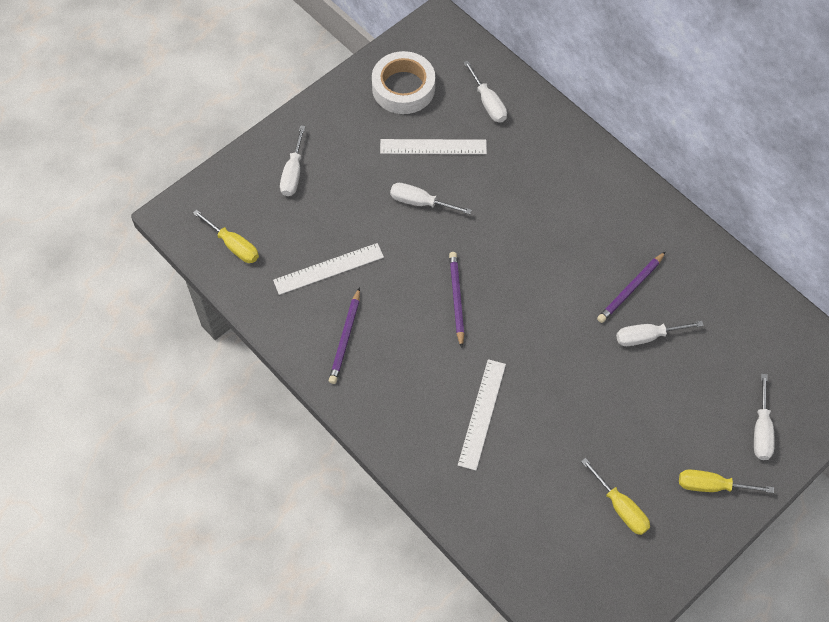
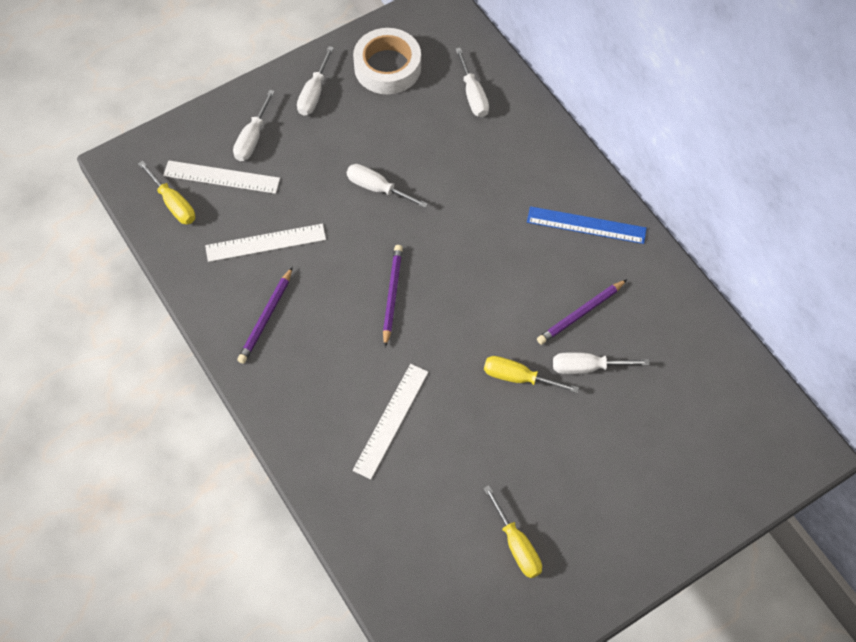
camera: 10 degrees right, 0 degrees up
(433, 146) = (404, 132): white ruler -> white ruler (221, 177)
(617, 207) = (586, 225): none -> blue ruler
(712, 486) = (621, 539): yellow screwdriver -> yellow screwdriver (518, 377)
(761, 430) = (689, 487): white screwdriver -> white screwdriver (314, 93)

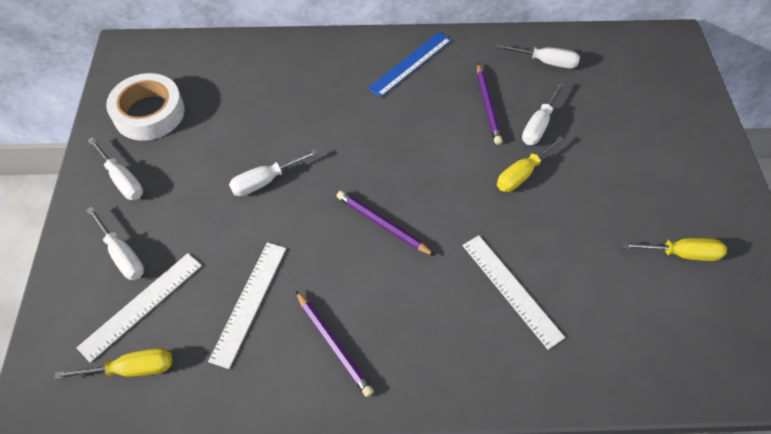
camera: 60 degrees left, 5 degrees down
(473, 95) = (232, 71): white screwdriver -> white screwdriver (546, 62)

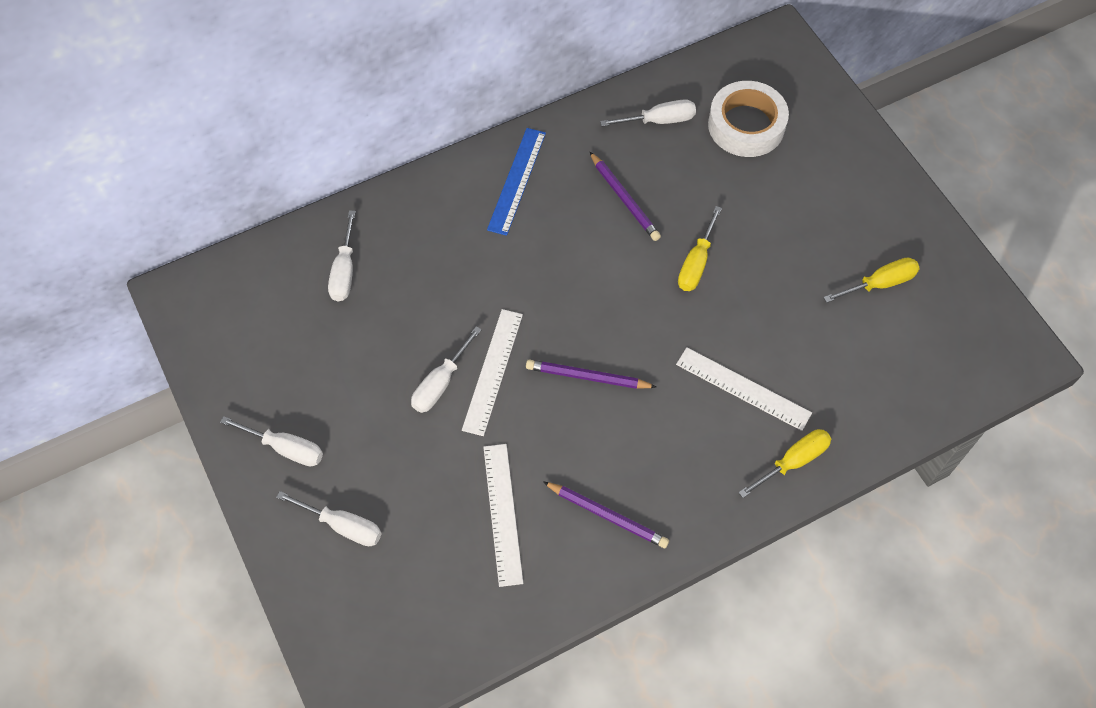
camera: 25 degrees left, 5 degrees up
(132, 369) = (430, 627): yellow screwdriver -> yellow screwdriver (793, 462)
(141, 305) = (397, 565): white ruler -> white ruler (492, 371)
(149, 113) = (261, 360): white tape -> white tape (746, 125)
(538, 125) = (687, 200): white screwdriver -> white screwdriver (344, 271)

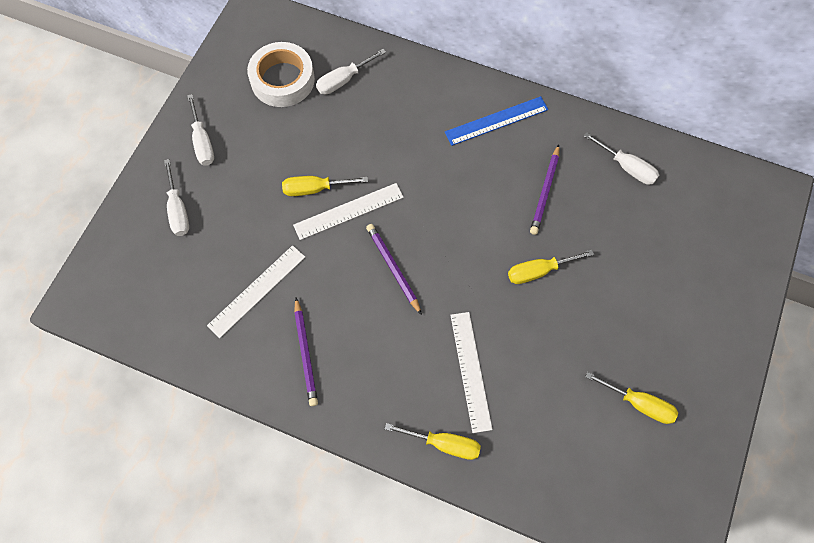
camera: 50 degrees right, 5 degrees up
(440, 383) = (315, 189): white screwdriver -> yellow screwdriver
(746, 125) = (679, 223): white tape -> white tape (282, 80)

